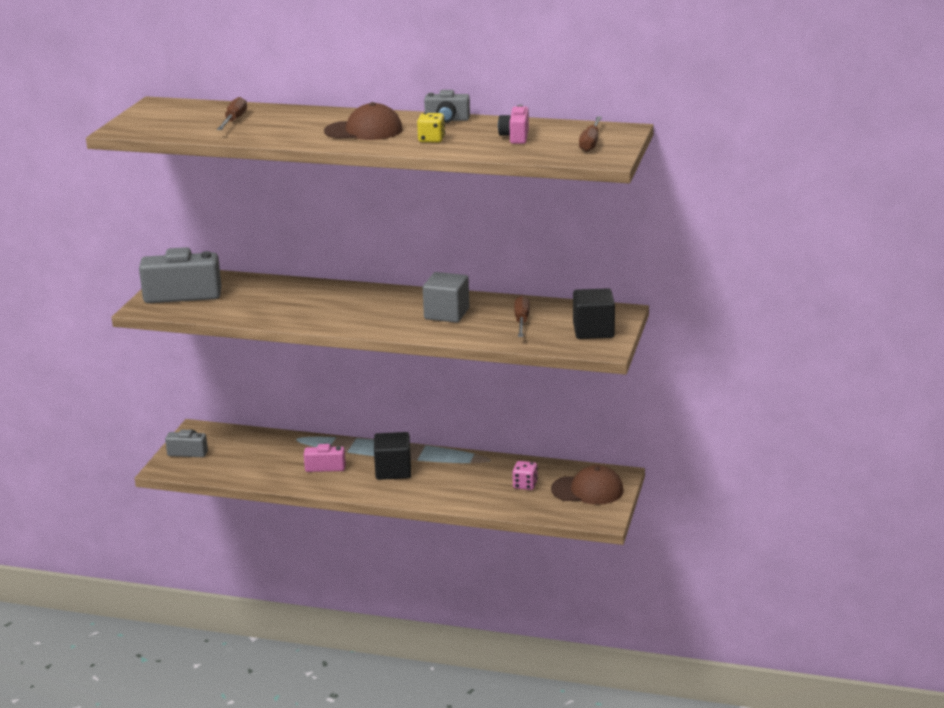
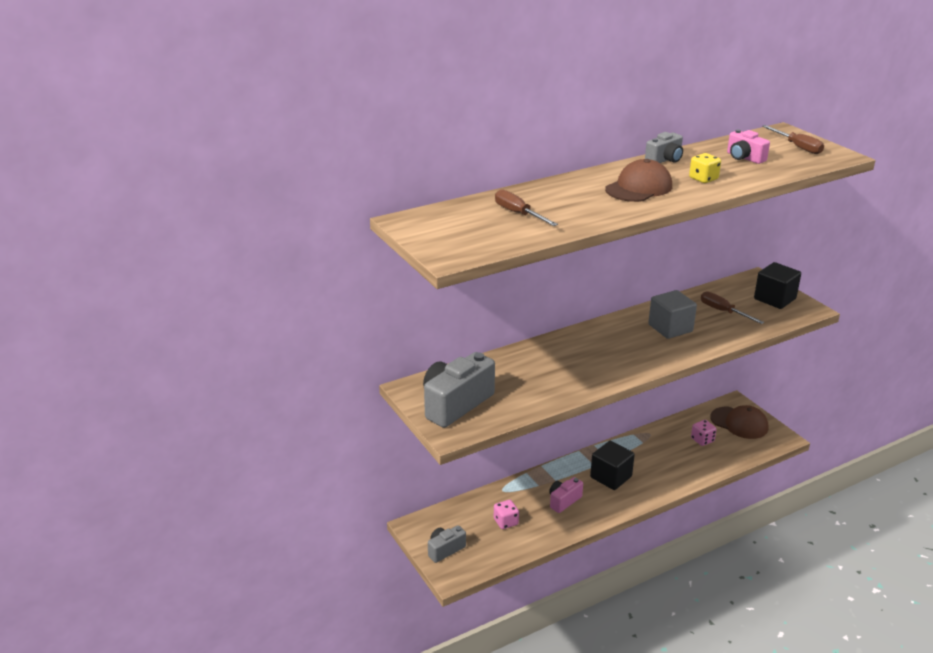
camera: 45 degrees left, 5 degrees up
(259, 458) = (505, 522): none -> pink dice
(587, 490) = (739, 423): brown cap -> brown cap turned 75 degrees clockwise

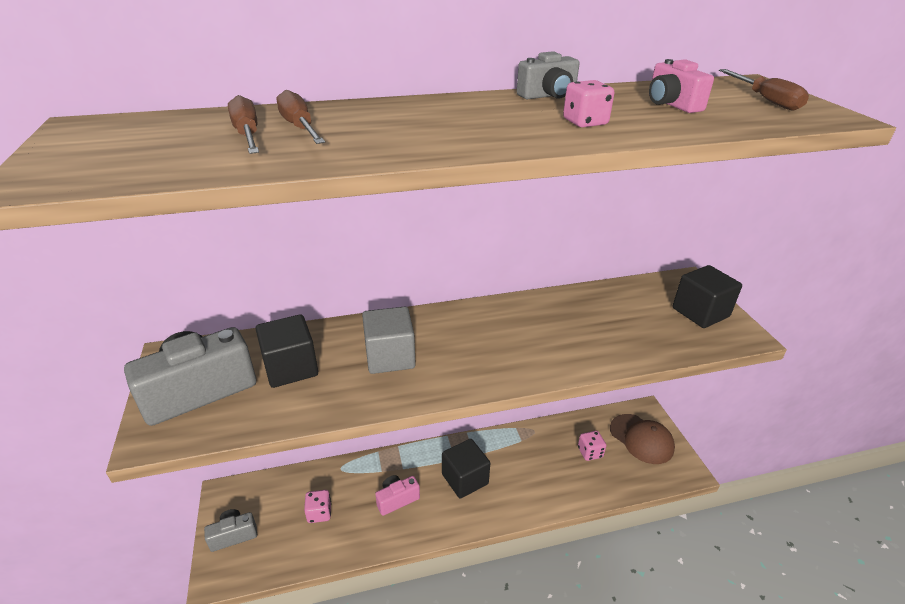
camera: 15 degrees right, 5 degrees up
(508, 380) = (291, 368): none -> black cube
(639, 188) = (472, 123): brown cap -> none
(670, 328) = (542, 330): grey cube -> grey cube (390, 357)
(703, 179) = (585, 122): yellow dice -> pink dice
(723, 311) = (623, 318): brown screwdriver -> brown screwdriver (300, 127)

